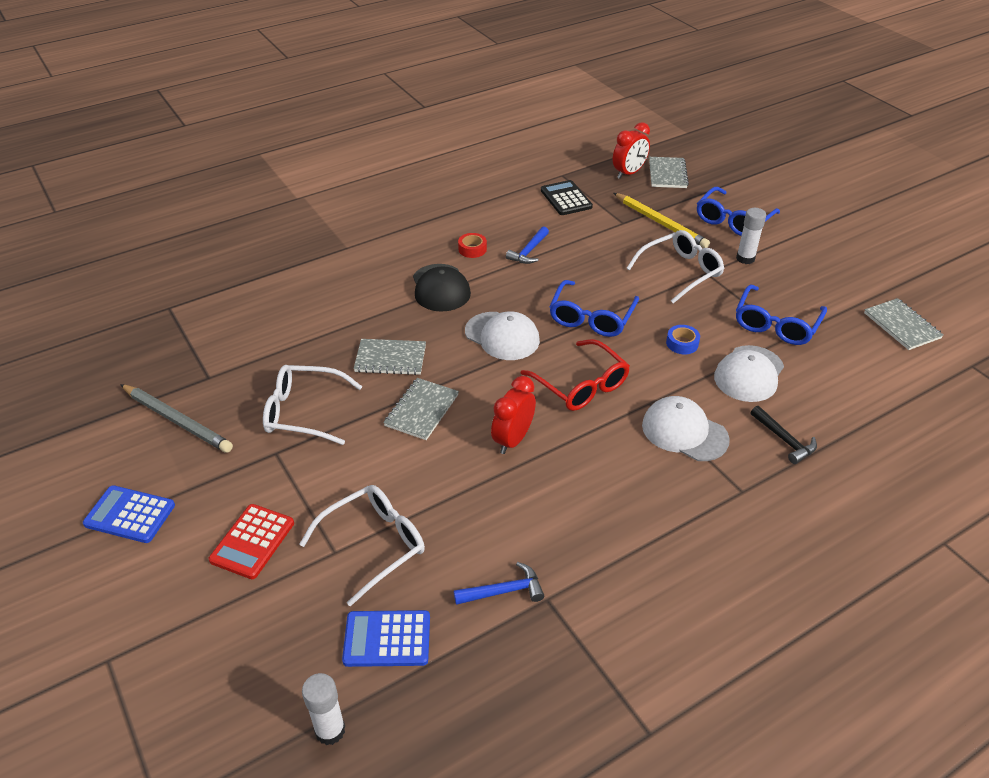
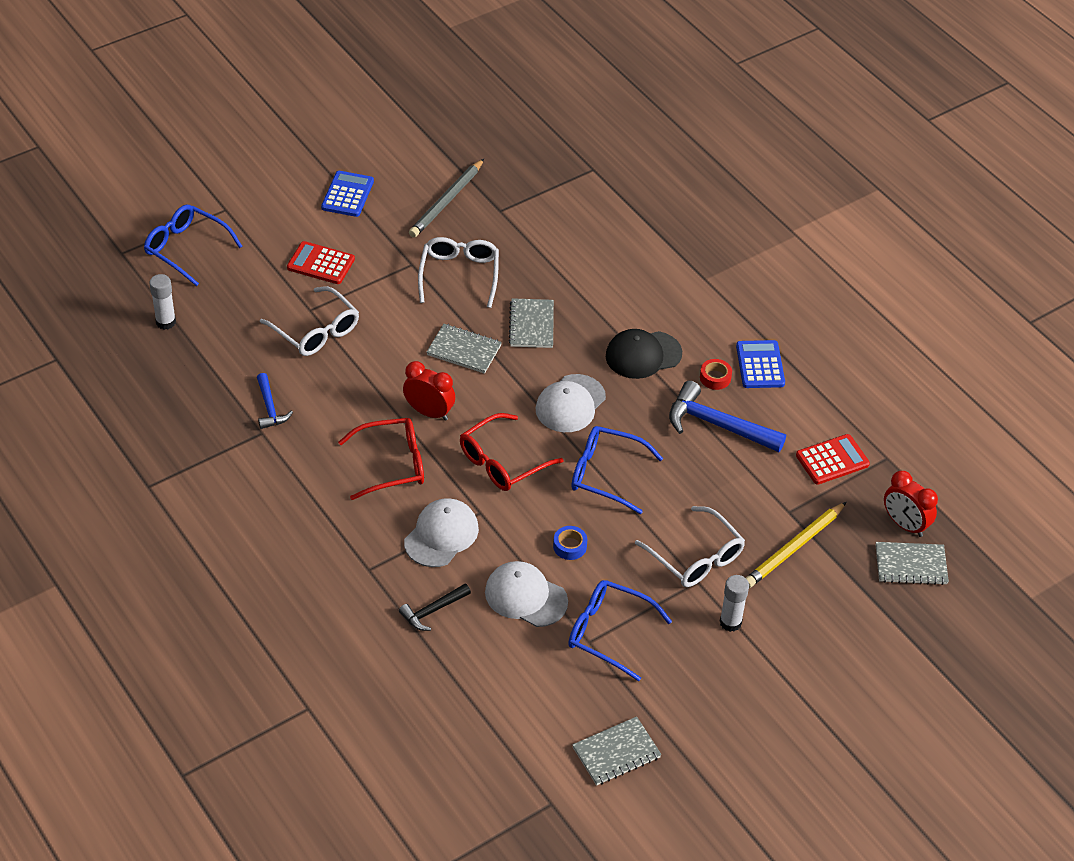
camera: 85 degrees right, 5 degrees up
(387, 639) = (232, 345): blue calculator -> blue calculator (760, 365)
(529, 251) = (718, 425): blue hammer -> blue hammer, size x1.77
(566, 199) = (832, 460): black calculator -> red calculator
(591, 471) = (392, 464): none -> red glasses
(733, 220) = (811, 621): blue glasses -> blue glasses (186, 249)

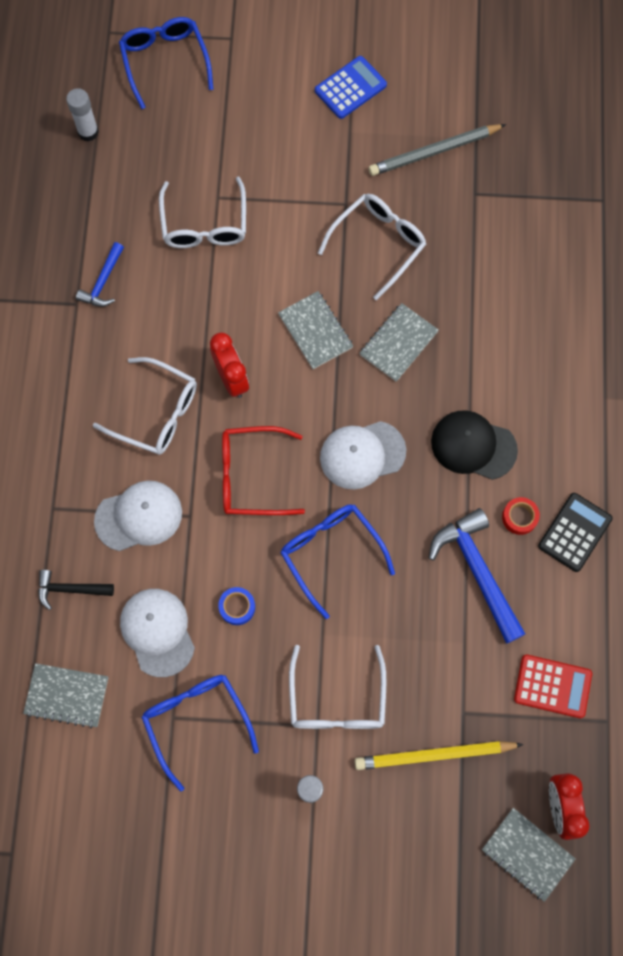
camera: 40 degrees right, 25 degrees up
(320, 264) = (266, 152): red calculator -> none
(392, 464) = (156, 413): red glasses -> white glasses
(616, 753) = (103, 846): grey notebook -> grey notebook (67, 695)
(760, 365) = (574, 532): blue calculator -> black calculator

